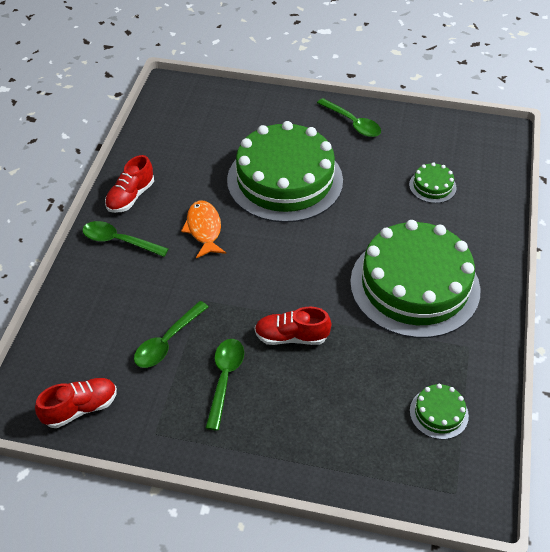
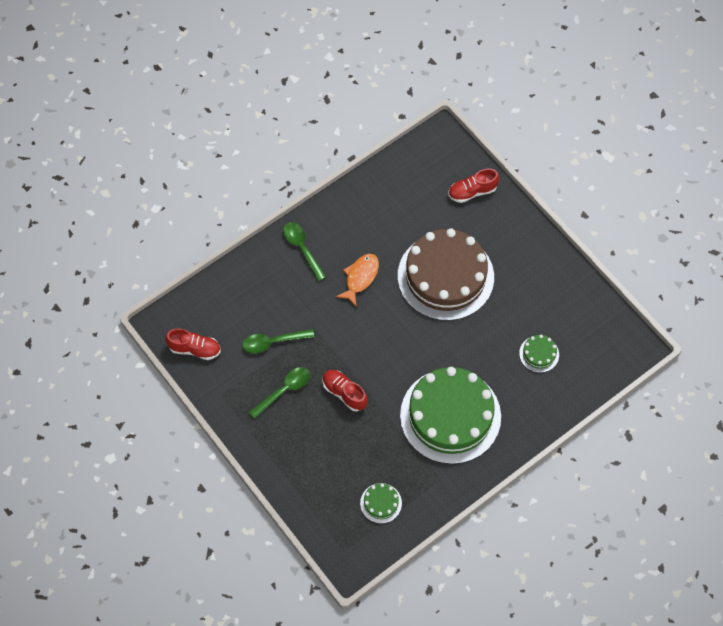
camera: 40 degrees right, 15 degrees up
(130, 197) = (336, 218): red shoe -> red shoe (472, 192)
(285, 180) = (445, 276): green cake -> brown cake
(353, 123) = (538, 262): green spoon -> none

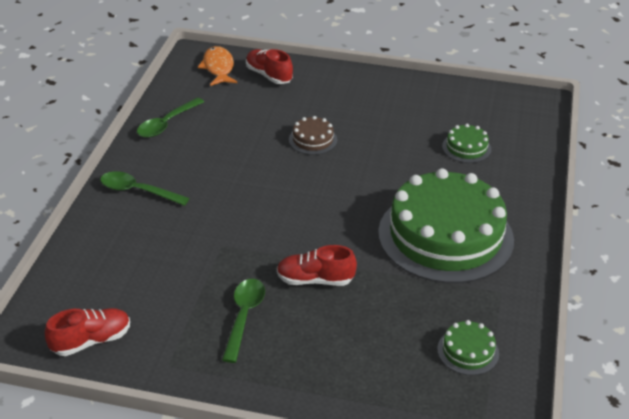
camera: 40 degrees left, 25 degrees down
(273, 342) = (185, 282): green spoon -> green spoon (166, 124)
(360, 277) = (227, 182): orange fish -> orange fish (218, 68)
(445, 276) = (313, 140): brown cake -> brown cake, size x0.40
(472, 192) = (268, 75): red shoe -> red shoe turned 105 degrees clockwise

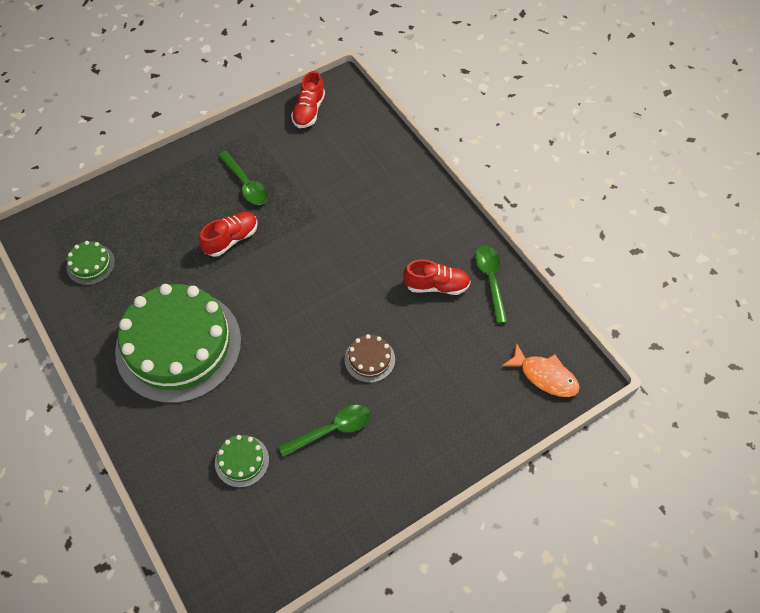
camera: 135 degrees right, 20 degrees up
(138, 191) = (422, 210): green spoon -> green spoon (332, 430)
(268, 75) = (495, 405): red shoe -> red shoe (436, 286)

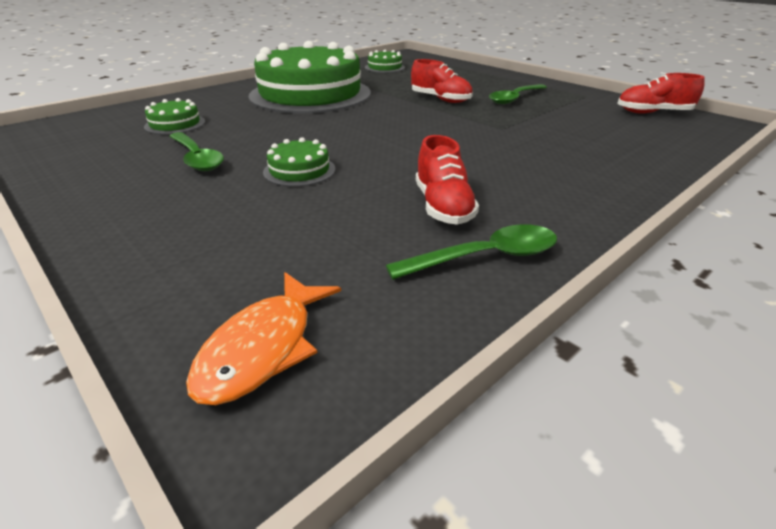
camera: 80 degrees right, 25 degrees down
(369, 359) = (299, 170): brown cake -> green cake

